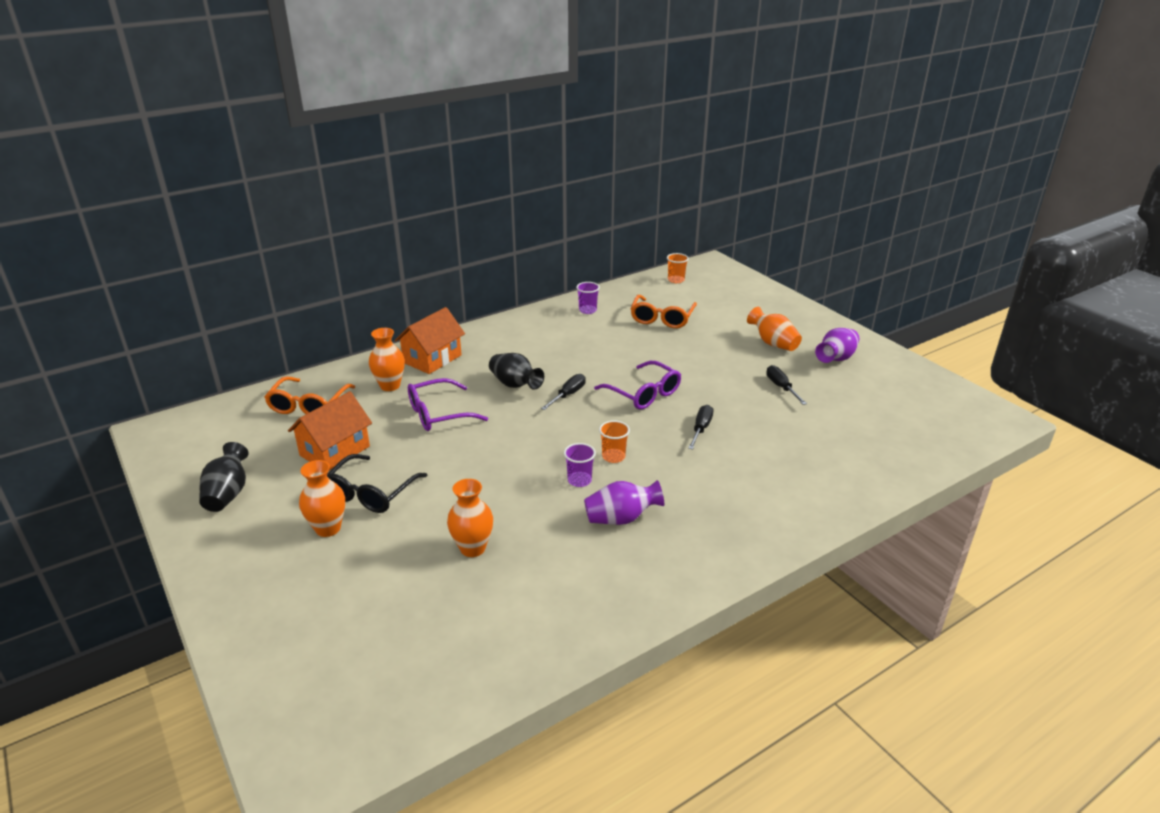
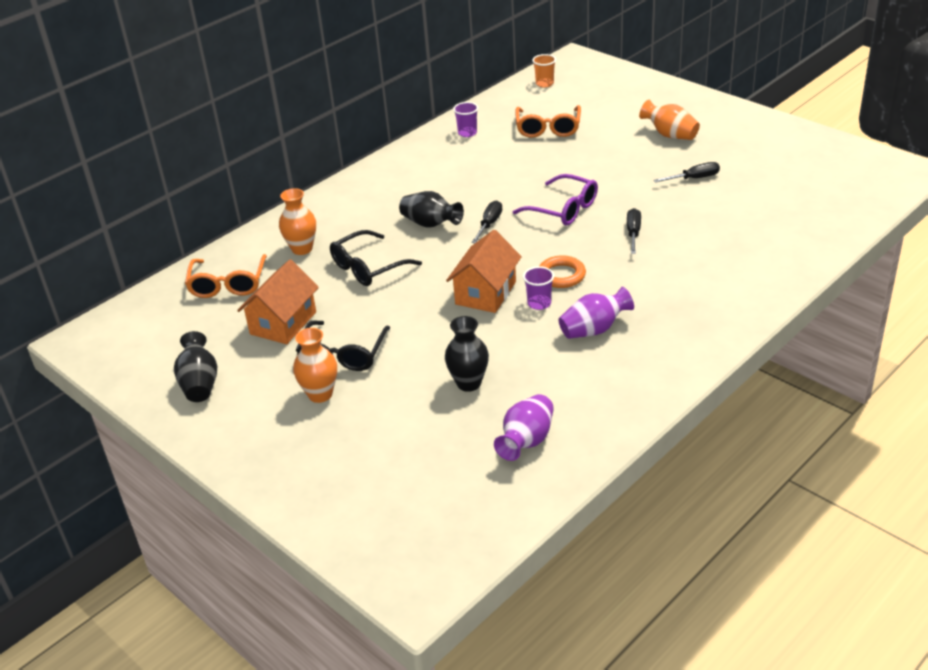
camera: 10 degrees left, 5 degrees up
(432, 359) = (330, 213): orange house -> orange house (485, 293)
(438, 414) = (368, 267): purple glasses -> black glasses
(472, 548) = (469, 383): orange vase -> black vase
(613, 457) = (561, 275): orange cup -> orange ring
(781, 387) = (694, 178): black screwdriver -> black screwdriver turned 105 degrees clockwise
(836, 358) = (736, 140): purple vase -> purple vase (526, 441)

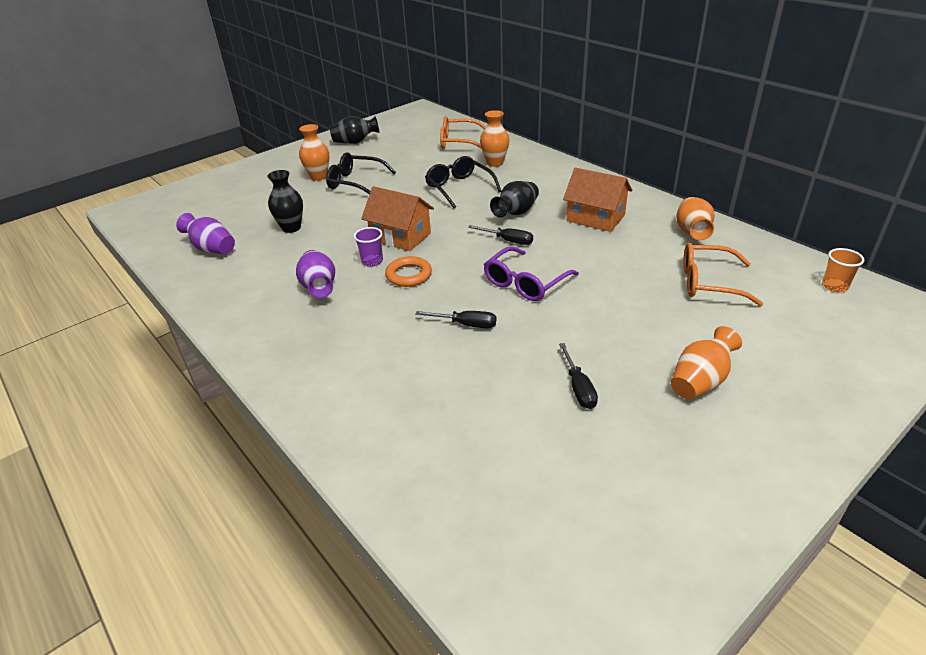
camera: 95 degrees right, 0 degrees up
(283, 323) = (403, 162): orange house -> orange house (595, 218)
(467, 133) = (692, 232): purple cup -> orange vase

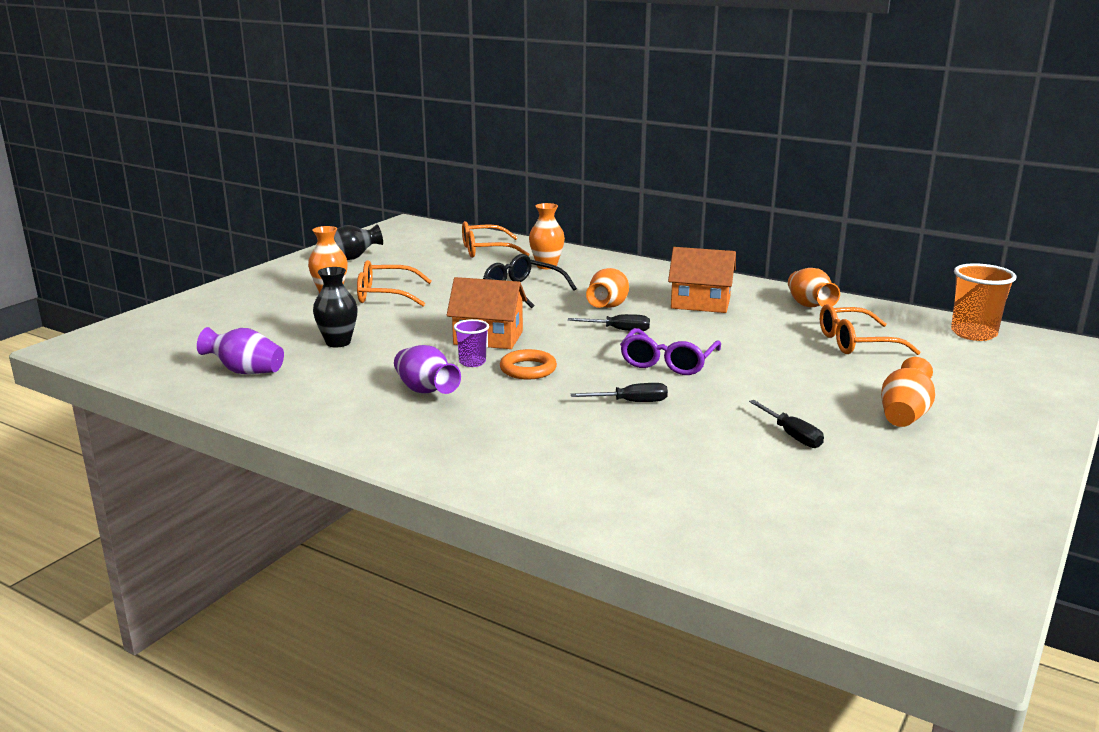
camera: 20 degrees left, 15 degrees down
(355, 182) = (385, 295): black glasses -> orange glasses
(516, 213) = (608, 306): black vase -> orange vase
(834, 286) = (973, 334): orange cup -> orange cup, size x1.74

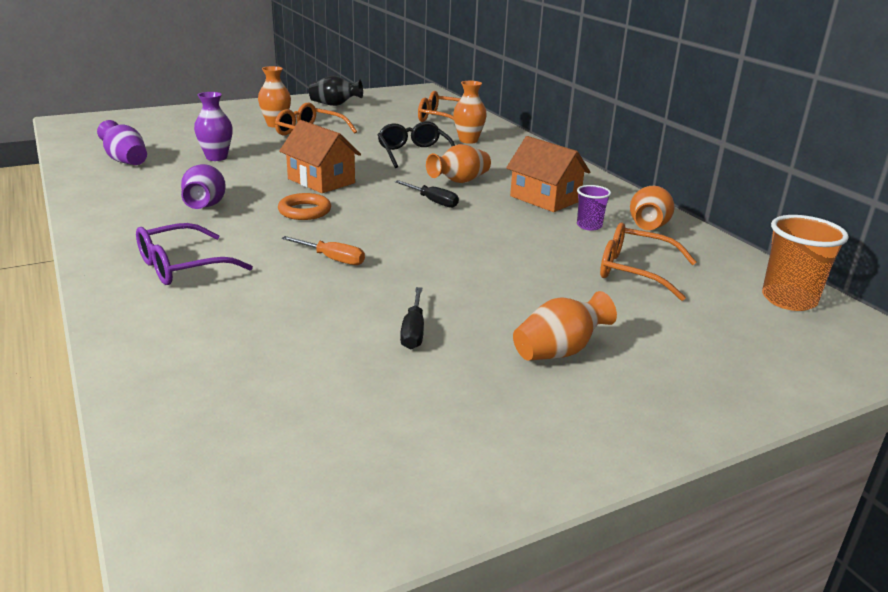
camera: 30 degrees right, 5 degrees up
(338, 342) = (216, 157): black vase -> purple vase
(472, 362) = (276, 195): purple cup -> purple cup (589, 226)
(631, 402) = (332, 259): black screwdriver -> orange screwdriver
(668, 362) = (424, 237): purple glasses -> purple glasses (182, 266)

